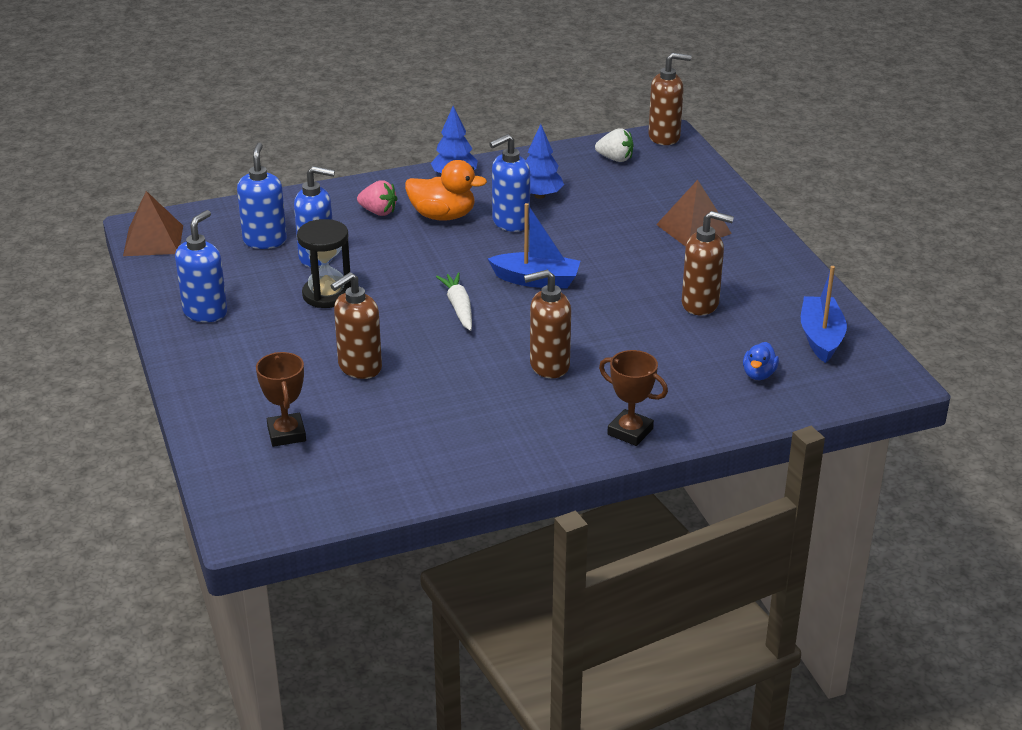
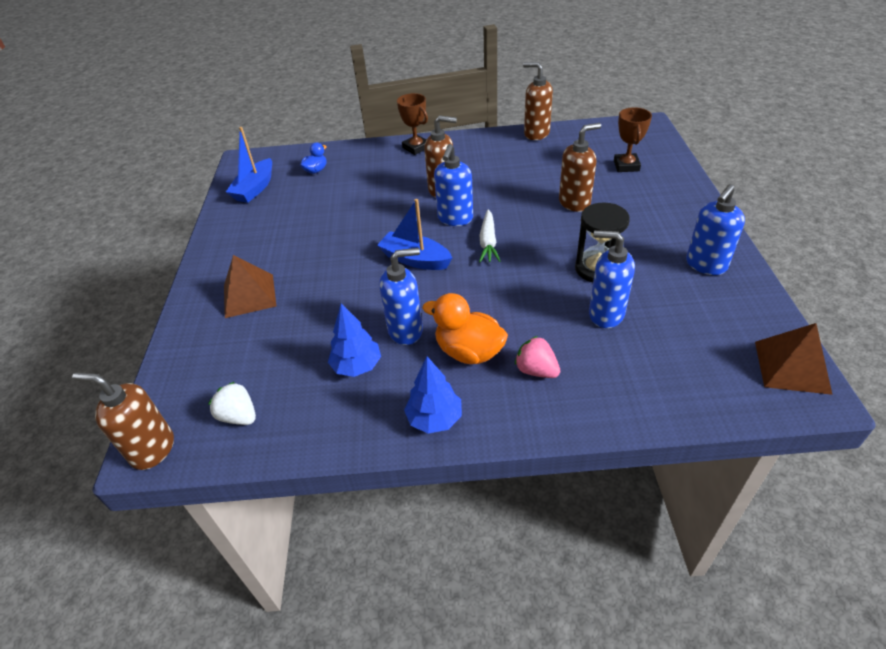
camera: 160 degrees left, 10 degrees up
(265, 241) = (662, 346): blue soap dispenser -> blue soap dispenser (455, 218)
(700, 304) = (308, 222): brown soap dispenser -> brown soap dispenser (536, 133)

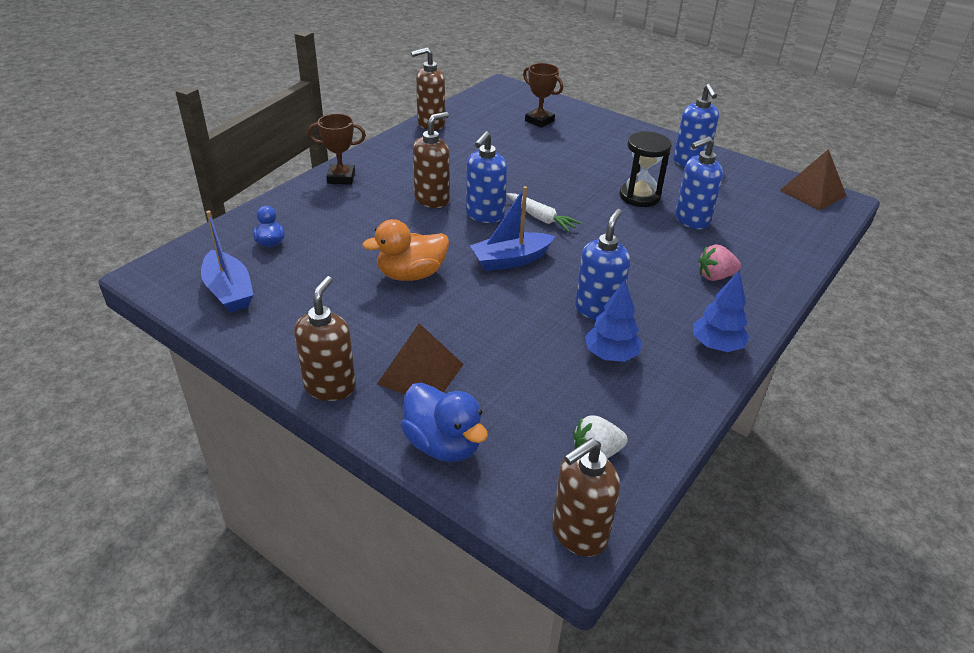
camera: 55 degrees left, 5 degrees down
(191, 342) = (443, 444): none -> blue duck
(455, 218) = (484, 215): blue soap dispenser -> blue soap dispenser turned 60 degrees clockwise
(469, 352) = (661, 293): orange duck -> orange duck (411, 274)
(574, 203) = (550, 161): brown soap dispenser -> brown soap dispenser (330, 386)

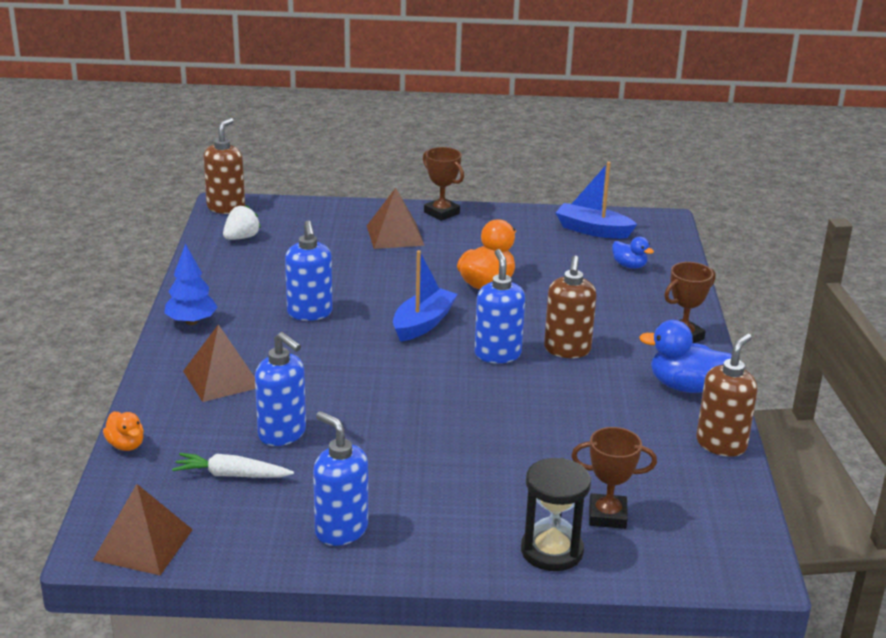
camera: 145 degrees right, 10 degrees down
(330, 386) = (441, 213): brown soap dispenser -> brown trophy
(443, 444) = (339, 213): blue duck -> blue duck (685, 386)
(541, 218) = (441, 372): white carrot -> white carrot (231, 475)
(611, 355) = (273, 287): blue tree -> none
(639, 196) = (363, 442): black hourglass -> black hourglass (552, 551)
(691, 220) = (282, 434): blue soap dispenser -> blue soap dispenser turned 105 degrees clockwise
(715, 276) = (221, 379): pink strawberry -> brown pyramid
(811, 253) = (126, 445): none -> orange duck

